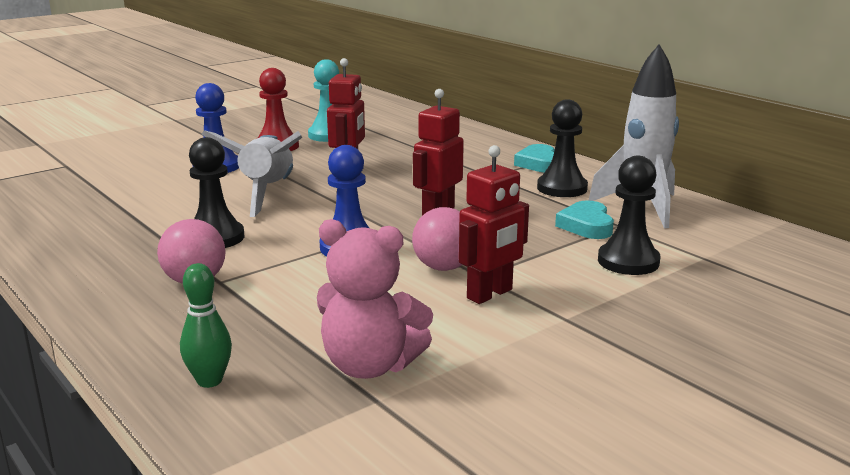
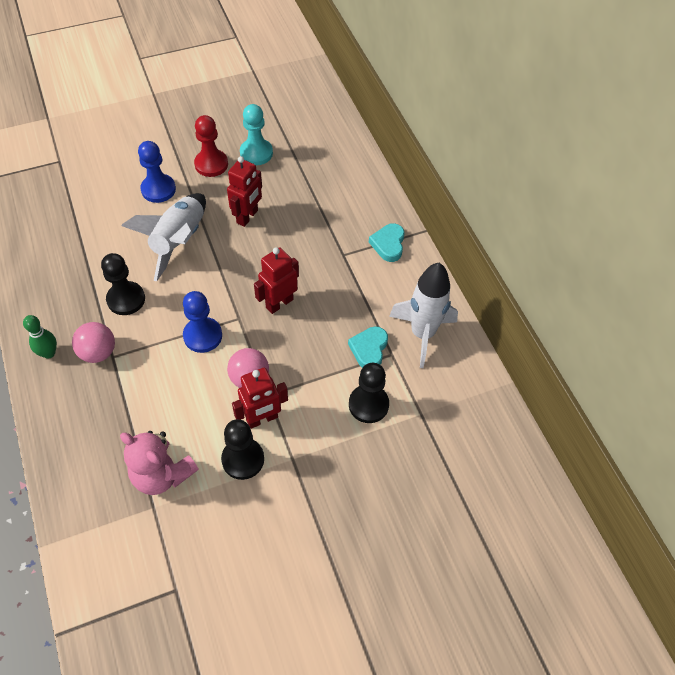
camera: 15 degrees right, 35 degrees up
(209, 381) = (76, 463): green bowling pin -> green bowling pin (49, 353)
(562, 188) = (383, 289): black pawn -> black pawn (243, 459)

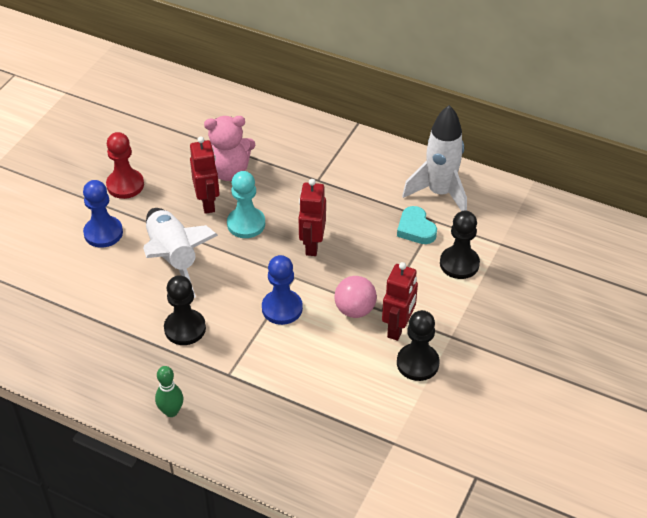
camera: 40 degrees left, 10 degrees down
(98, 352) = (213, 380): pink ball -> none
(162, 474) = (372, 418): pink teddy bear -> pink teddy bear (228, 171)
(256, 153) = (153, 153): turquoise pawn -> turquoise pawn (246, 224)
(388, 244) = (342, 150): turquoise heart -> none

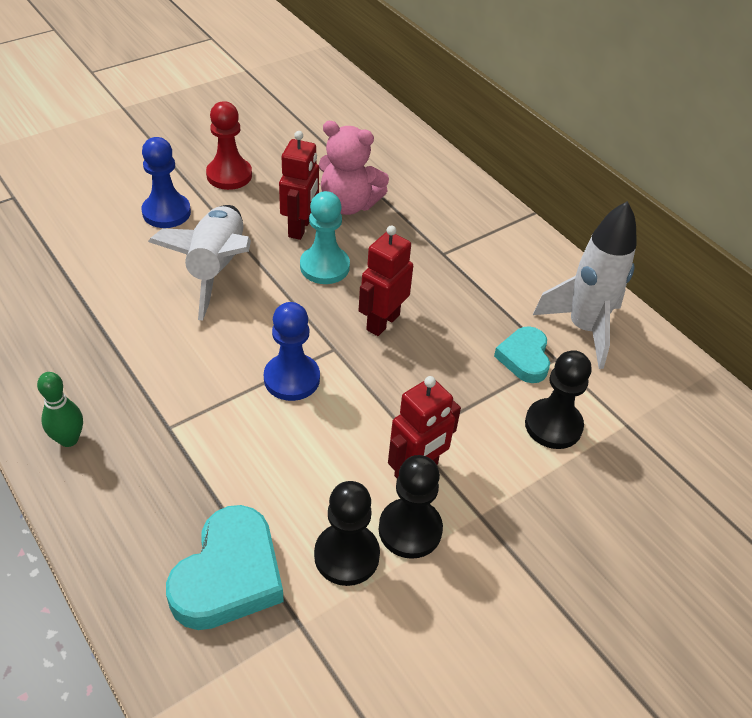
camera: 25 degrees right, 0 degrees up
(185, 328) = (164, 350): black pawn -> black pawn (346, 555)
(334, 438) = (229, 575): none -> turquoise heart
(355, 310) = (378, 421): pink ball -> none

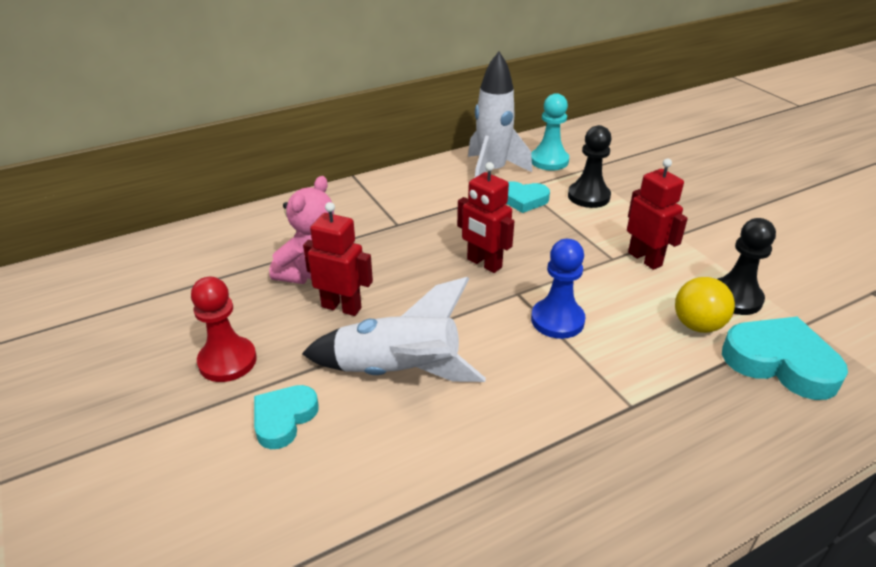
camera: 80 degrees left, 10 degrees down
(69, 439) = (665, 490): green bowling pin -> none
(166, 212) = (284, 419): blue pawn -> turquoise heart
(291, 504) = (697, 325): none -> yellow ball
(324, 267) = (405, 293): turquoise pawn -> turquoise pawn (549, 161)
(410, 530) = (701, 266): black pawn -> none

